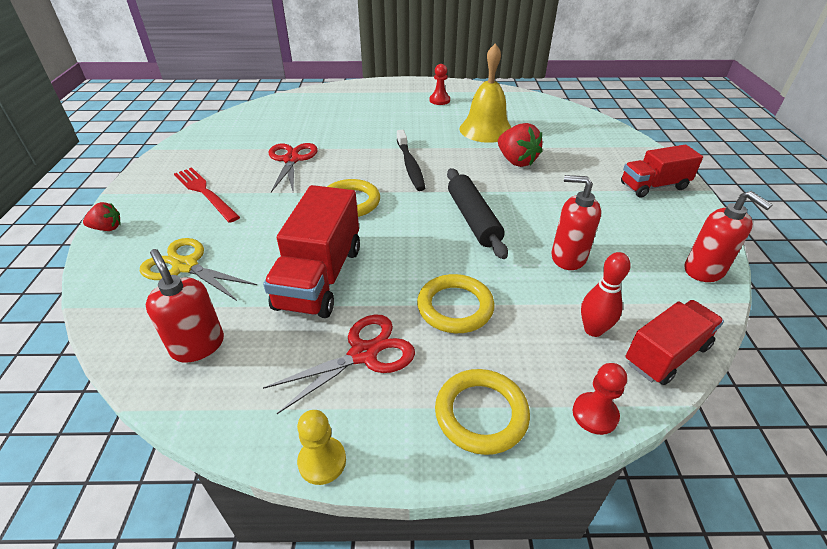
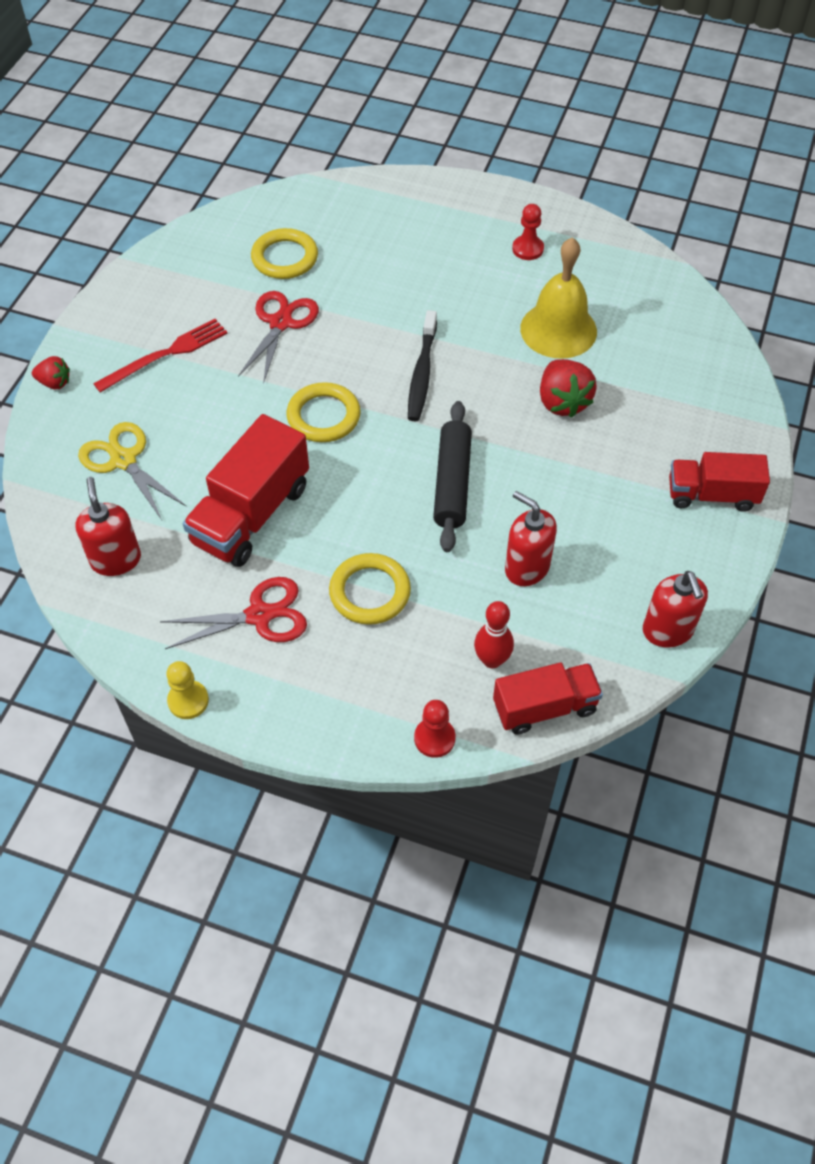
camera: 20 degrees right, 15 degrees up
(205, 193) = (165, 354): red fork -> red fork turned 75 degrees clockwise
(481, 414) = (335, 705): yellow ring -> yellow ring (285, 258)

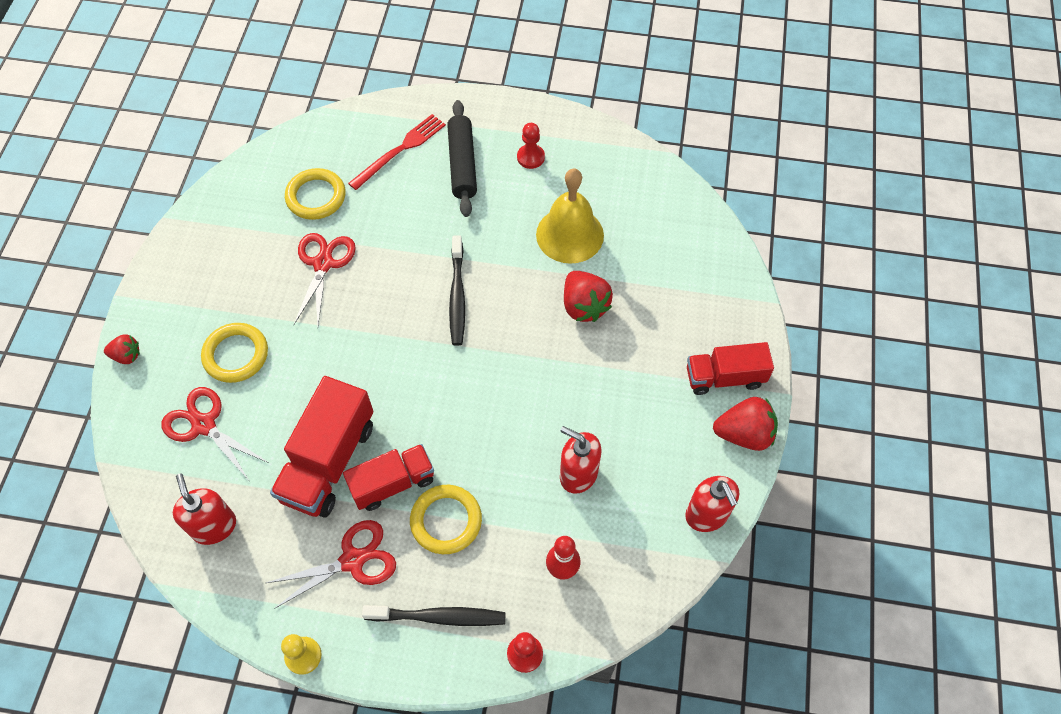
camera: 10 degrees left, 5 degrees up
(123, 460) = (204, 425): yellow scissors -> red scissors
(165, 354) = (224, 311): red fork -> red fork (400, 150)
(323, 416) = (377, 352): yellow ring -> yellow ring (236, 355)
(344, 686) = (439, 617): none -> black toothbrush
(452, 483) = (501, 401): black rolling pin -> black rolling pin (462, 164)
(544, 707) = (614, 607): red truck -> red truck (393, 483)
(725, 555) = (744, 434): none -> red strawberry

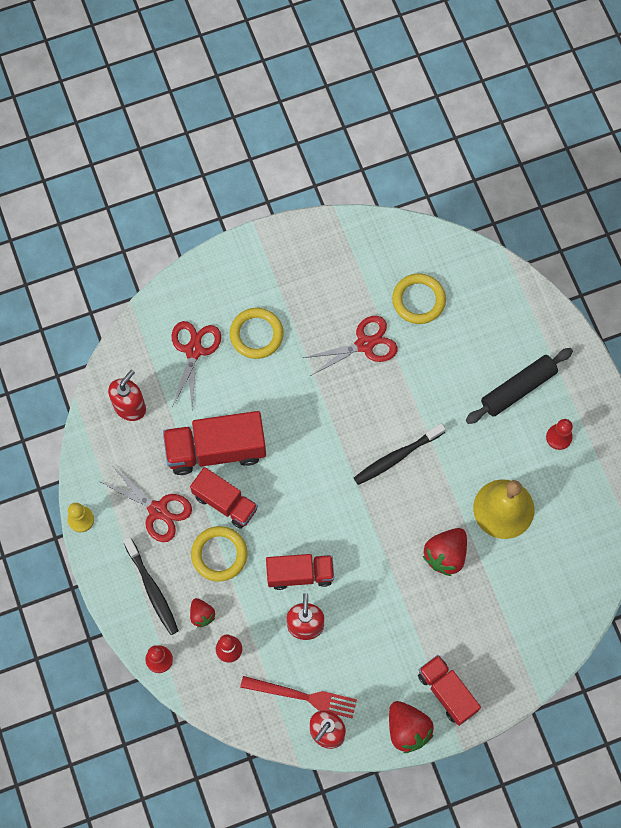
camera: 60 degrees right, 10 degrees up
(127, 356) = (212, 263): red strawberry -> red strawberry (202, 615)
(400, 150) = (501, 334): red fork -> red fork (303, 696)
(519, 450) = (300, 574): none -> red truck

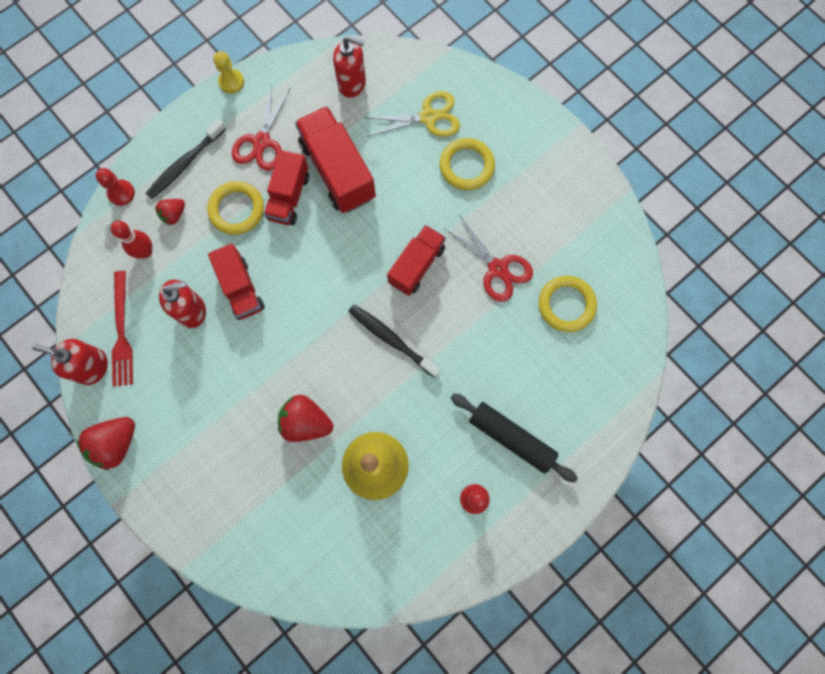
camera: 70 degrees right, 5 degrees up
(193, 350) = (428, 117): red scissors -> yellow scissors
(447, 692) = (165, 470): red truck -> red truck (416, 265)

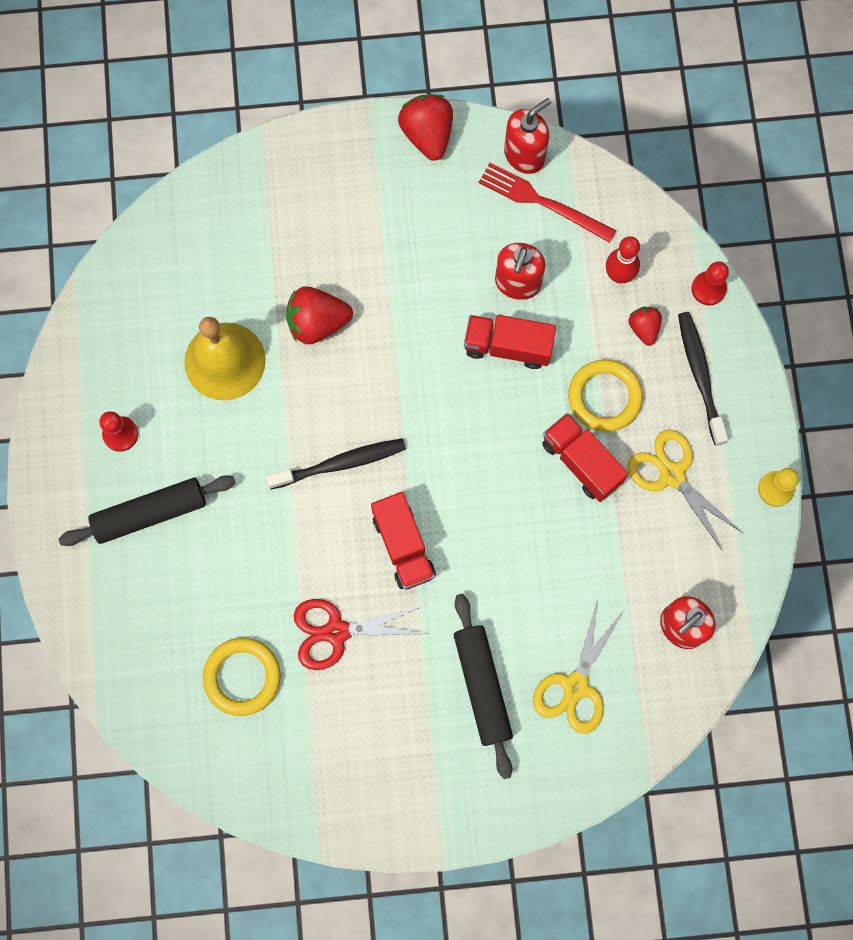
camera: 125 degrees right, 0 degrees up
(262, 142) = (672, 475): red scissors -> yellow scissors
(306, 422) = (317, 323): red strawberry -> red strawberry turned 150 degrees counterclockwise
(338, 171) = (577, 536): red truck -> none
(466, 166) = (482, 686): yellow ring -> black rolling pin

